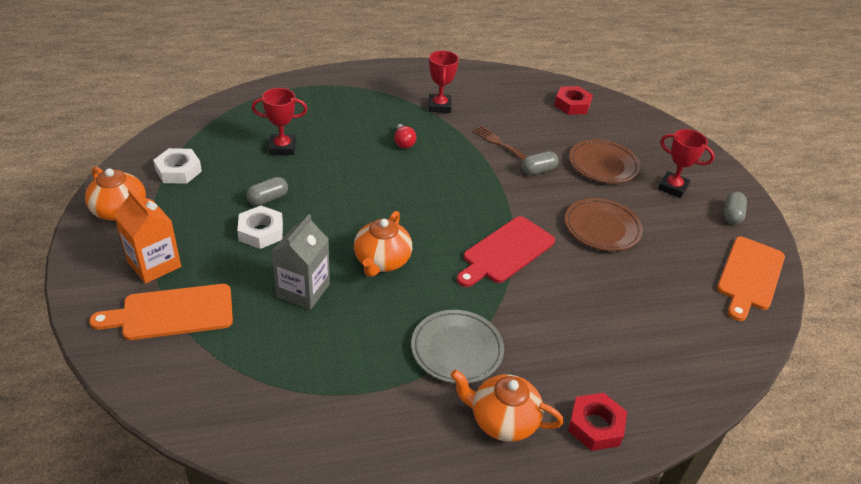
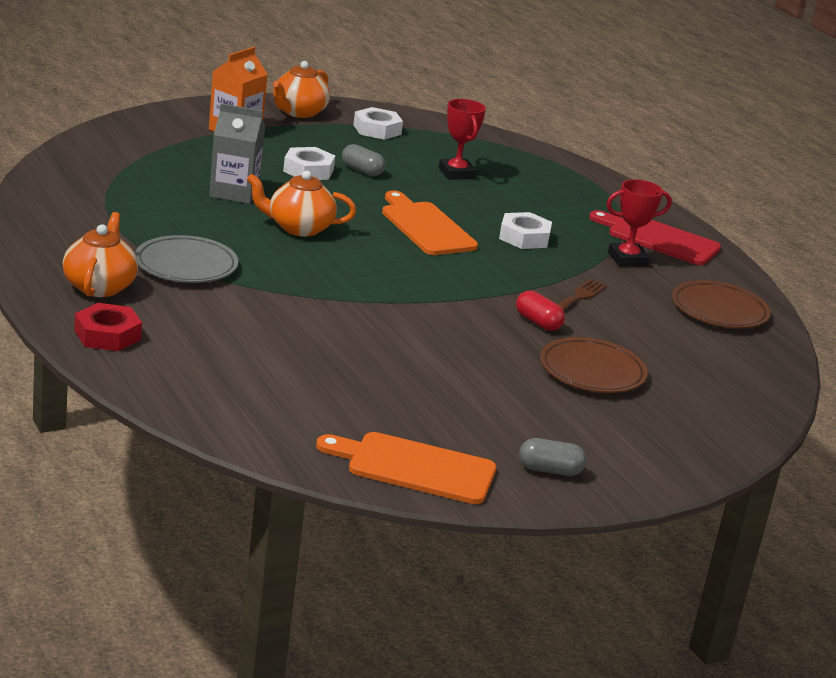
camera: 75 degrees right, 15 degrees down
(172, 313) = (177, 142): orange cutting board -> orange cutting board (426, 227)
(403, 143) = (524, 237): red light bulb -> white nut
(506, 252) = (357, 295): red cutting board -> red cutting board (659, 239)
(538, 170) = (538, 322): grey capsule -> red capsule
(572, 105) = (731, 356): red nut -> none
(602, 228) = (445, 361): brown plate -> brown plate (719, 310)
(672, 187) = (581, 425): red trophy -> none

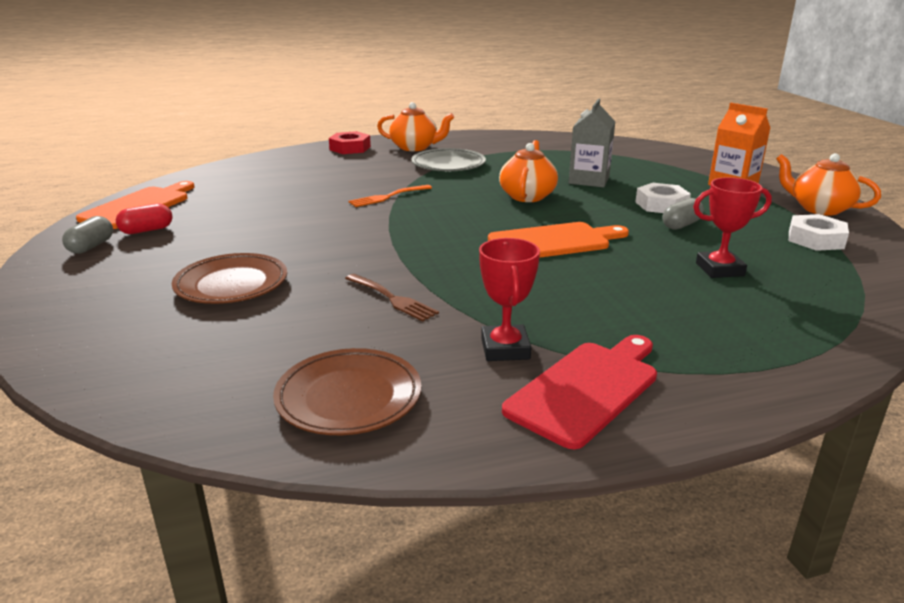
camera: 105 degrees right, 0 degrees up
(324, 303) = (388, 197): none -> orange fork
(524, 237) = (548, 288): white nut -> none
(538, 322) = (339, 271): red capsule -> red capsule (147, 230)

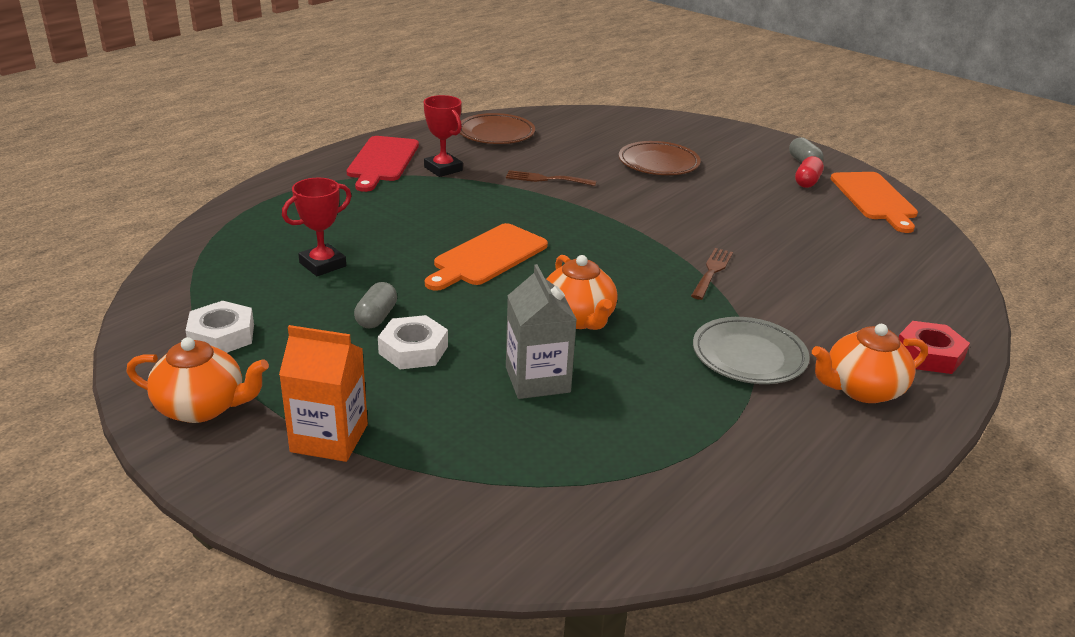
camera: 145 degrees right, 5 degrees up
(388, 197) = (712, 272): orange fork -> brown fork

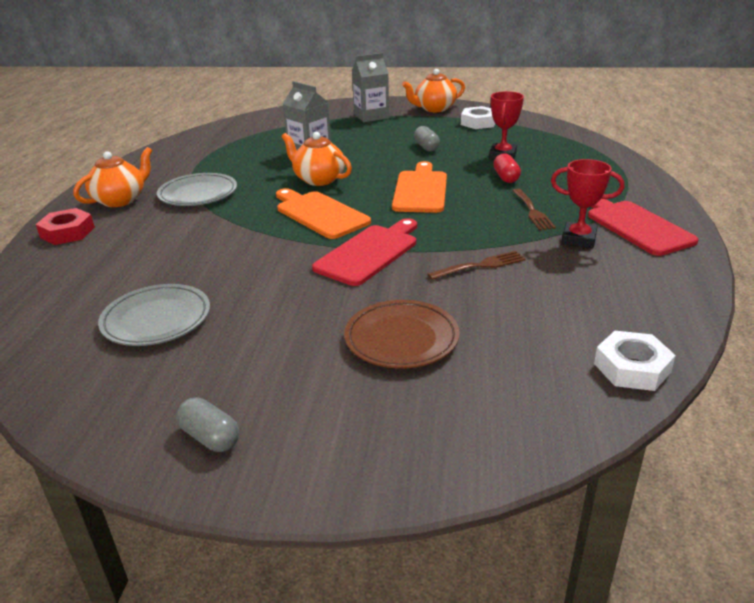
camera: 150 degrees right, 0 degrees up
(329, 438) = (371, 116): orange carton -> grey carton
(413, 350) = (385, 143): white nut -> white nut (632, 368)
(496, 134) = (626, 303): brown plate -> none
(618, 216) = (369, 253): none -> red cutting board
(712, 272) = (252, 235): brown fork -> brown fork (532, 211)
(807, 182) = (195, 390): red capsule -> red capsule (506, 177)
(827, 227) = (156, 320): none -> grey plate
(874, 199) = (94, 396): orange cutting board -> orange cutting board (320, 214)

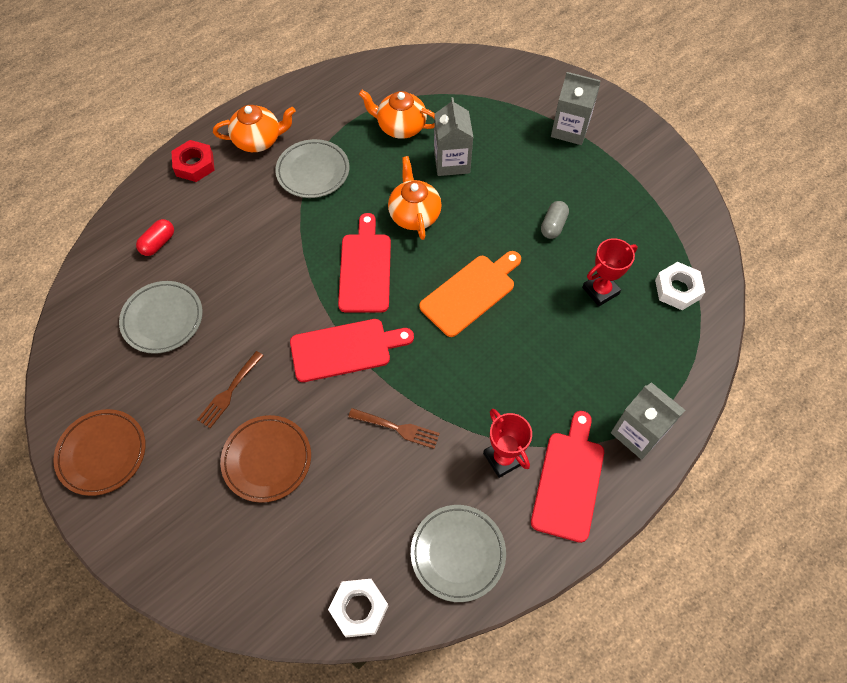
camera: 40 degrees right, 30 degrees up
(210, 437) = (102, 453): grey capsule -> brown plate
(320, 214) = (365, 268): orange cutting board -> red cutting board
(434, 109) = (644, 155): orange teapot -> orange teapot (400, 127)
(478, 123) = (652, 214): white nut -> white nut (677, 289)
(506, 177) = (558, 328): red capsule -> red capsule (158, 243)
(532, 211) = (517, 393): brown fork -> brown fork (229, 391)
(632, 190) = (638, 433): none -> grey carton
(639, 294) = (458, 553): none -> grey plate

